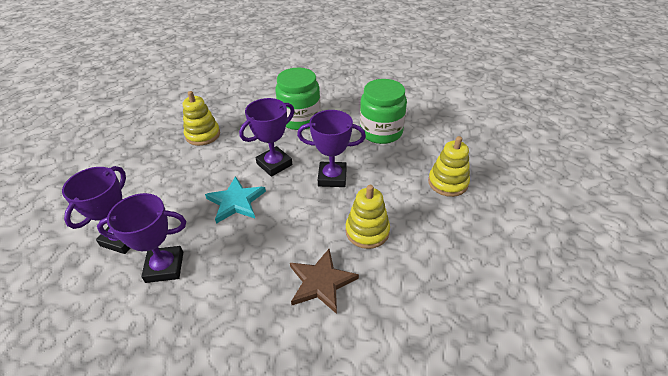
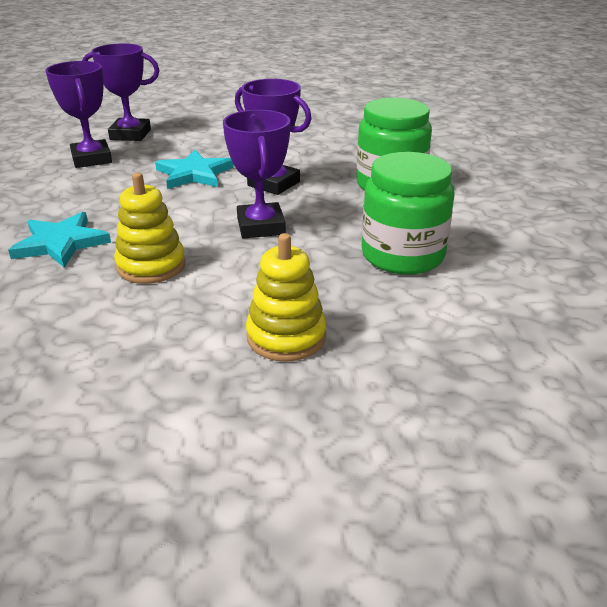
camera: 75 degrees right, 10 degrees down
(203, 135) = (312, 135): yellow stacking toy -> none
(321, 282) = (61, 243): brown star -> turquoise star

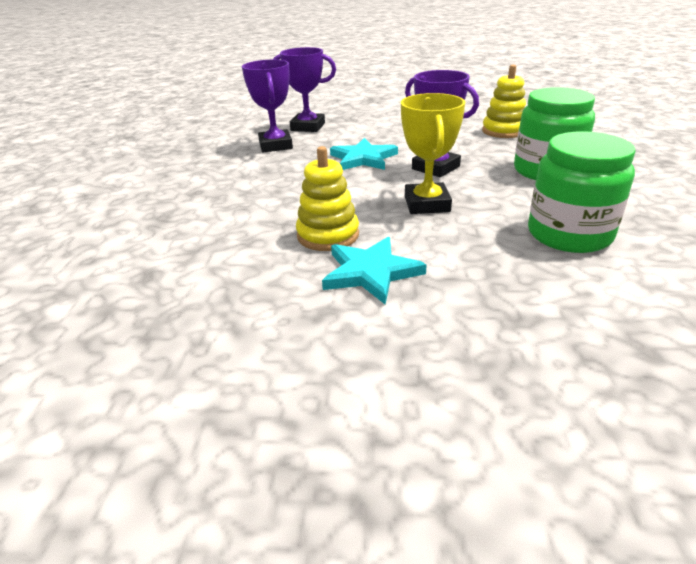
camera: 10 degrees right, 0 degrees up
(61, 243) = (249, 213): turquoise star -> turquoise star (371, 272)
(261, 226) = (427, 204): purple trophy -> yellow trophy
(286, 336) = (461, 307): yellow stacking toy -> yellow stacking toy (503, 131)

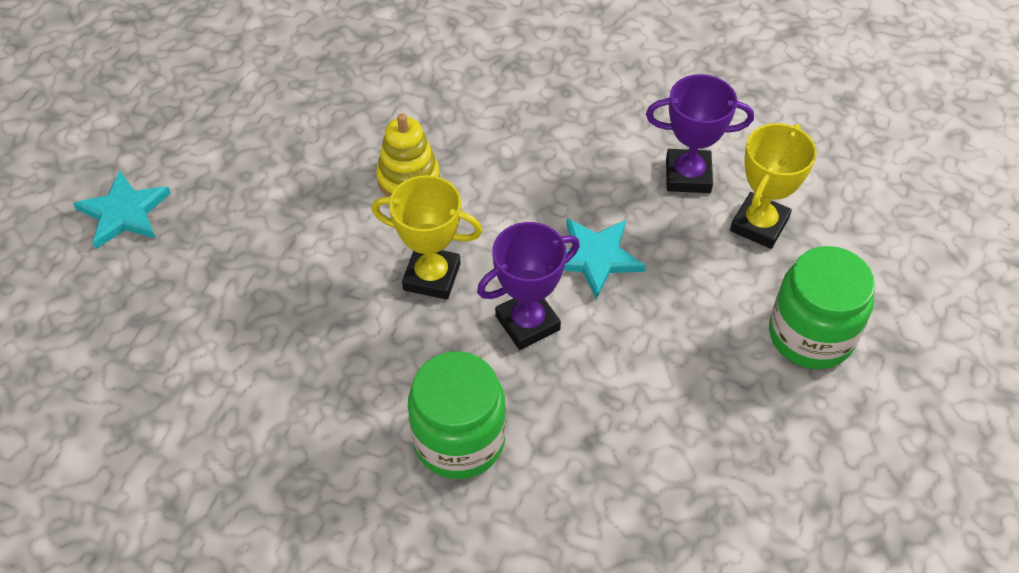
camera: 105 degrees right, 20 degrees up
(308, 127) = (759, 225): purple trophy -> yellow trophy
(371, 272) = (329, 193): turquoise star -> turquoise star (124, 213)
(503, 131) = (634, 472): yellow stacking toy -> none
(569, 234) = (304, 368): green jar -> green jar (811, 335)

